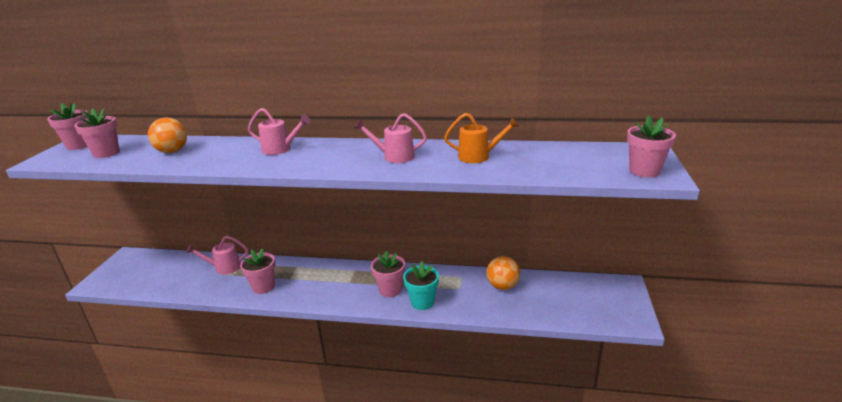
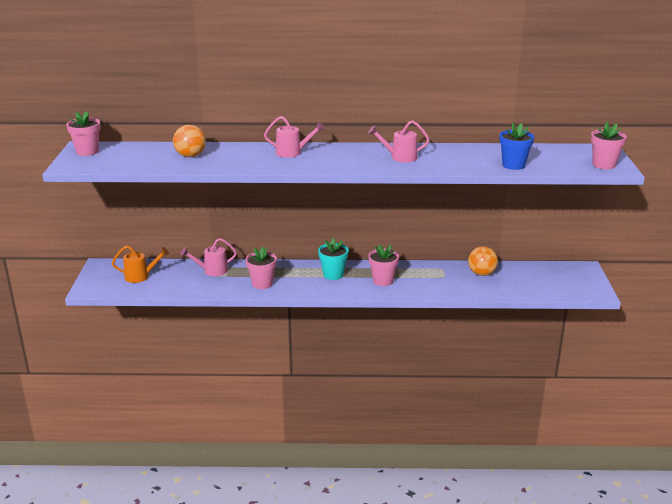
camera: 10 degrees left, 0 degrees up
(106, 153) = (126, 158): pink flower pot -> none
(422, 302) = (416, 288): turquoise flower pot -> turquoise flower pot (333, 274)
(479, 156) = (471, 156): orange watering can -> orange watering can (141, 276)
(526, 169) = (513, 165): none -> blue flower pot

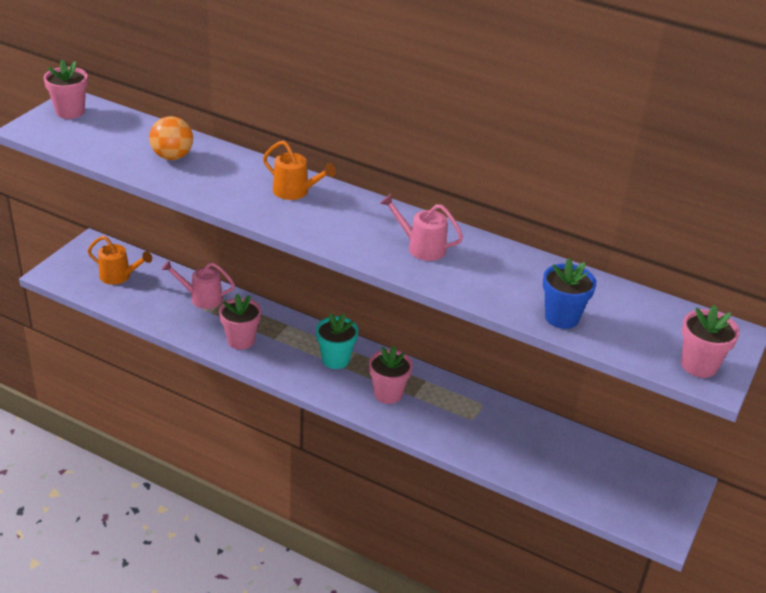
camera: 25 degrees right, 10 degrees up
(293, 152) = (296, 192): pink watering can -> orange watering can
(481, 273) = (527, 434): orange ball -> none

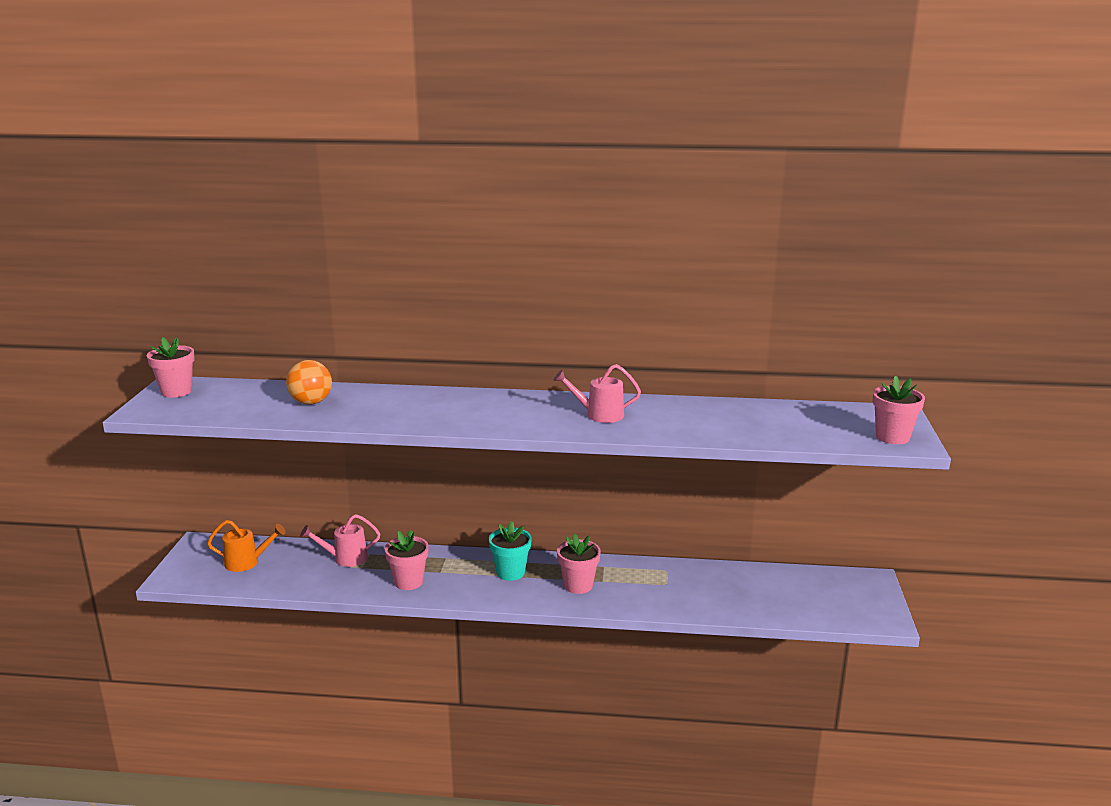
camera: 20 degrees left, 15 degrees down
(296, 192) = (452, 402): orange watering can -> none
(561, 317) = (759, 433): blue flower pot -> none

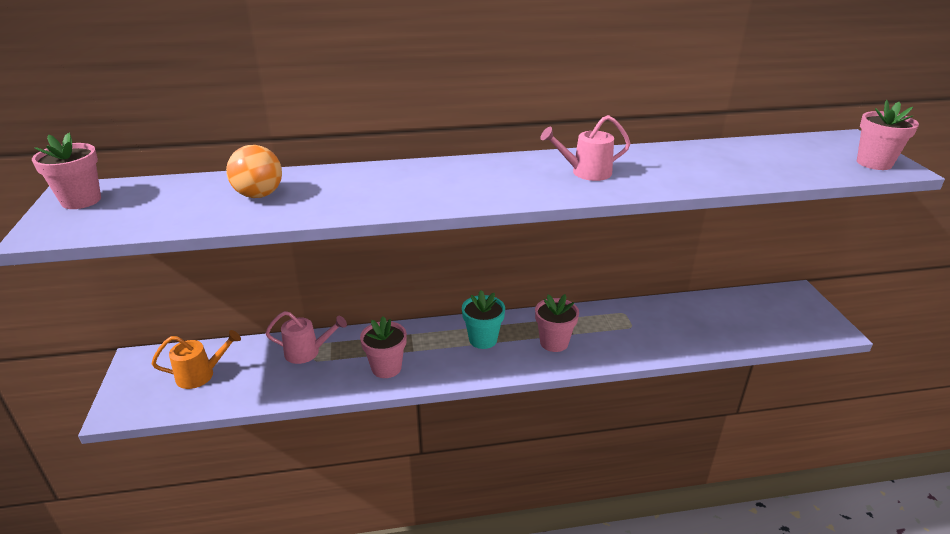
camera: 15 degrees left, 10 degrees up
(345, 558) = (308, 352): pink watering can -> pink watering can turned 150 degrees counterclockwise

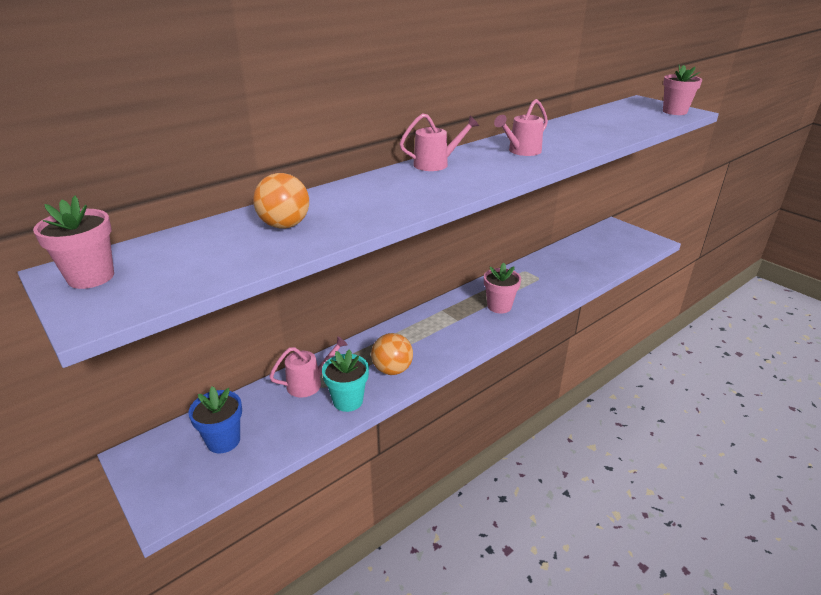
camera: 30 degrees left, 0 degrees up
(201, 375) = (223, 441): orange watering can -> blue flower pot
(386, 368) = (392, 370): pink flower pot -> orange ball
(475, 166) = (436, 164): none -> pink watering can
(483, 339) = (446, 322): turquoise flower pot -> turquoise flower pot (348, 401)

